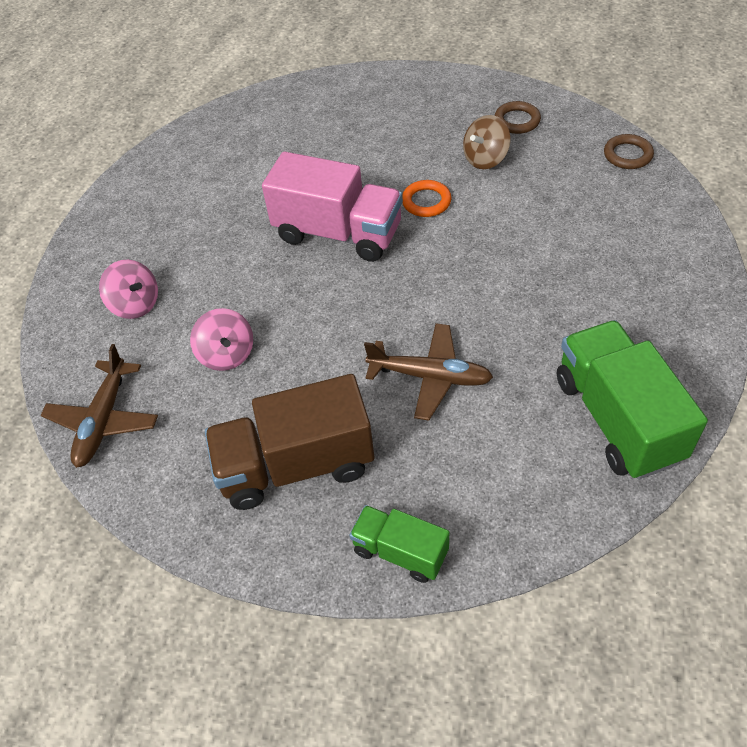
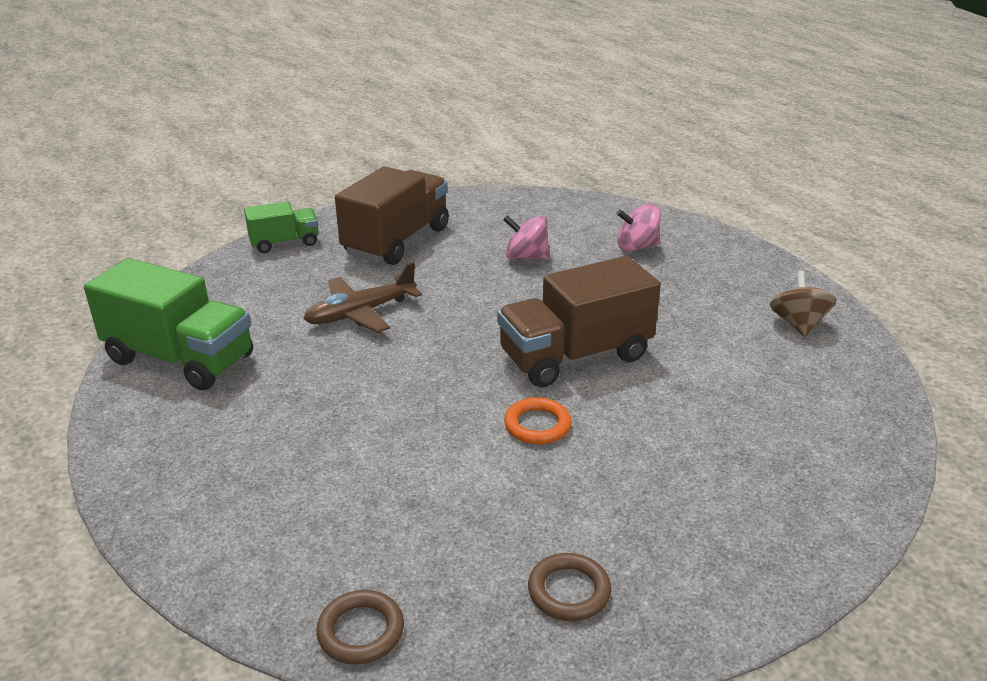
camera: 130 degrees right, 20 degrees down
(103, 420) = (544, 205): brown plane -> none
(338, 233) = (575, 356): pink truck -> brown truck
(485, 159) = (539, 509): brown spinning top -> brown spinning top (798, 324)

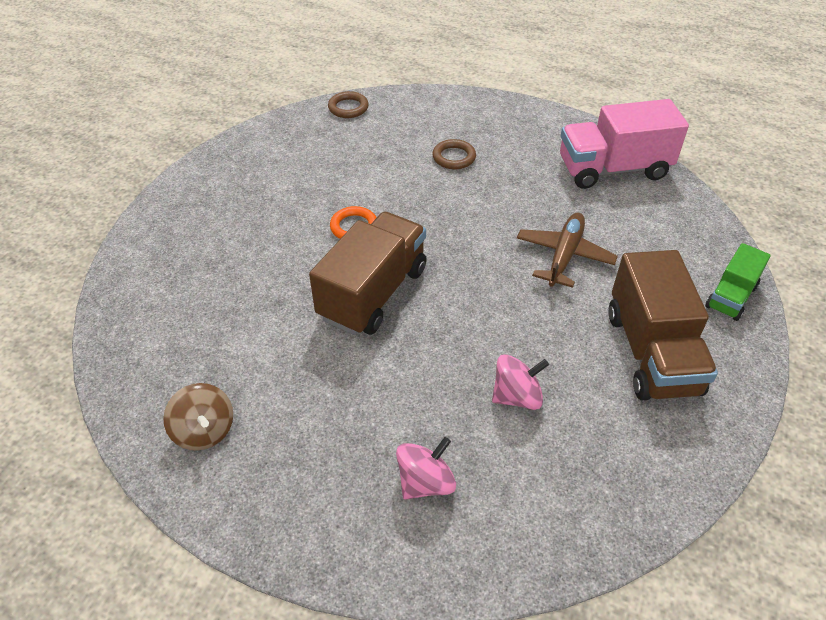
camera: 145 degrees right, 15 degrees up
(180, 359) = (613, 169): green truck -> pink truck
(569, 591) = (271, 155): brown ring -> brown ring (454, 157)

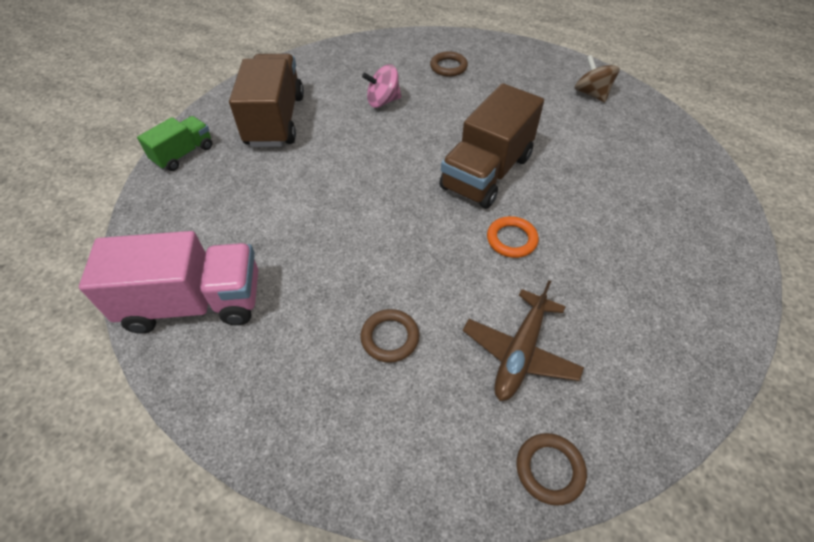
camera: 175 degrees left, 5 degrees up
(425, 482) = (448, 67): pink spinning top -> brown ring
(564, 255) = (305, 197): brown plane -> brown plane (520, 352)

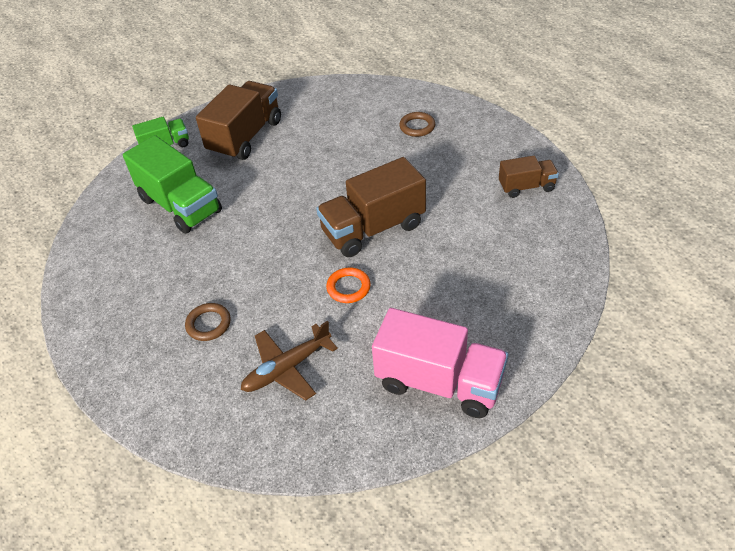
camera: 30 degrees right, 5 degrees down
(194, 302) = (106, 255): pink truck -> pink truck (439, 382)
(251, 213) = (180, 205): none -> green truck
(383, 101) = (338, 143): pink spinning top -> none
(549, 469) = (244, 447): brown ring -> none
(591, 94) = (526, 187): brown spinning top -> brown truck

